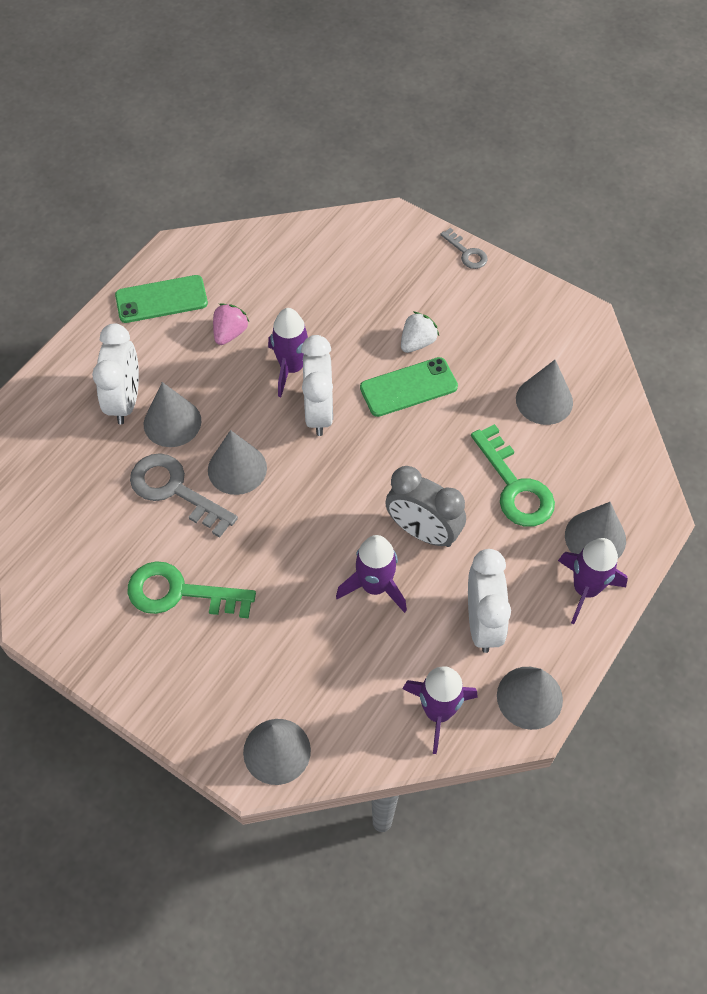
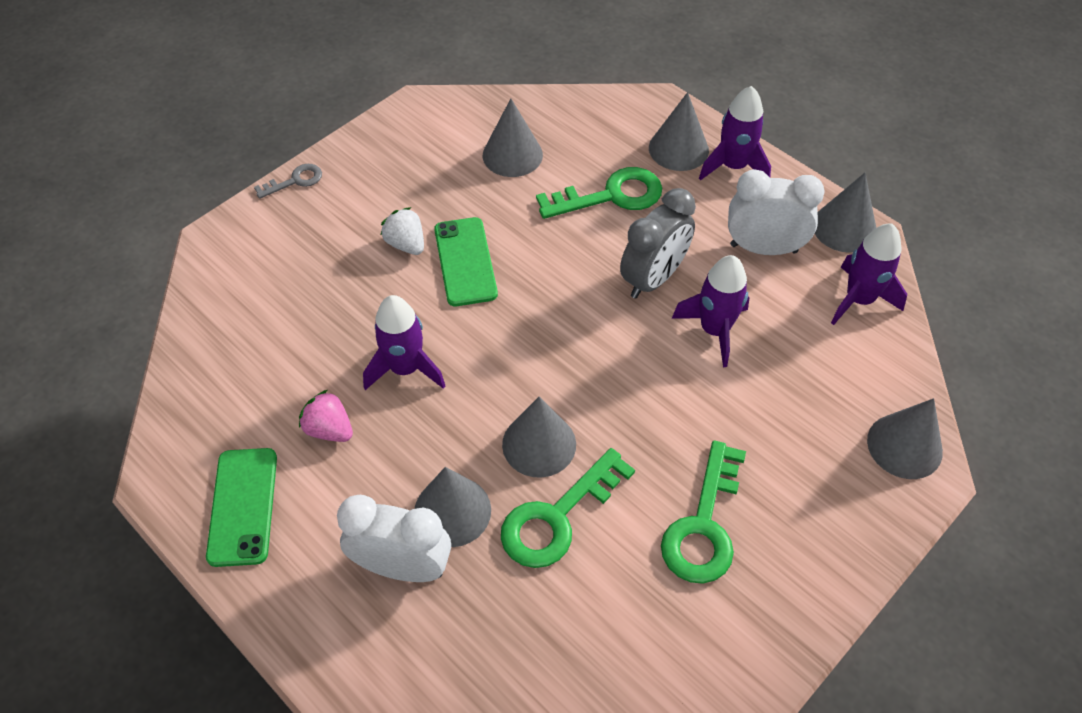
camera: 80 degrees left, 5 degrees down
(175, 490) = (557, 517): grey key -> green key
(319, 412) = (477, 350): white clock -> none

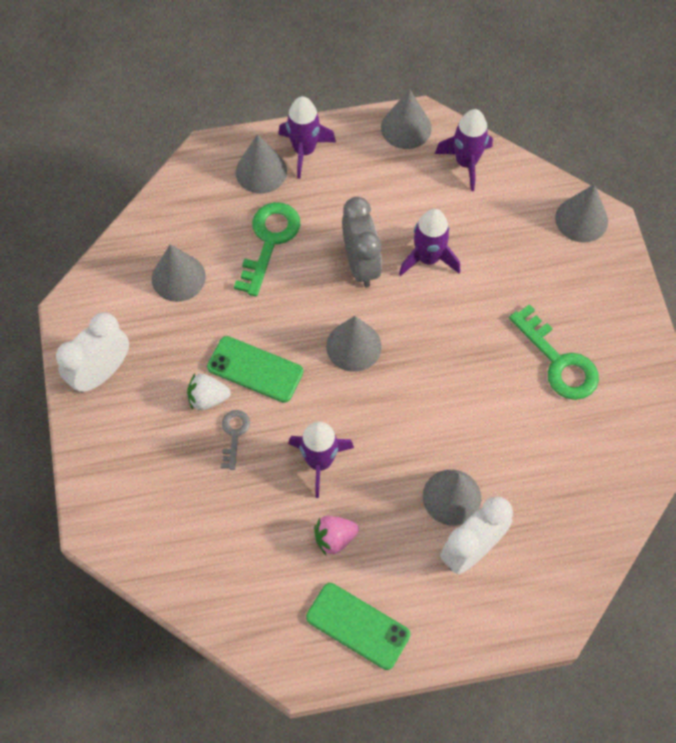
camera: 55 degrees left, 10 degrees up
(295, 181) = (80, 440): grey key -> grey key (234, 434)
(539, 444) = (439, 416): grey cone -> grey cone (353, 346)
(557, 517) = (498, 439): green key -> none
(763, 248) = (386, 184): white clock -> white clock (101, 373)

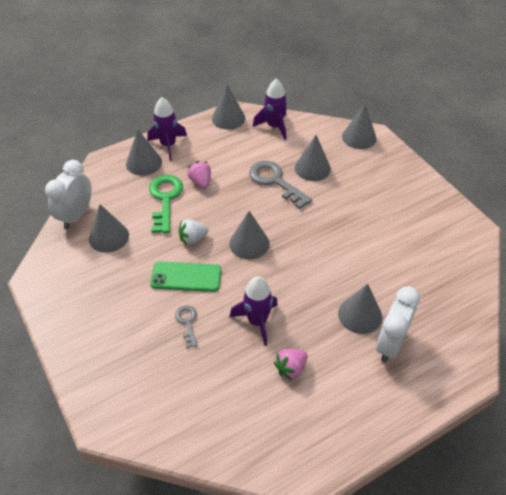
camera: 20 degrees left, 15 degrees down
(101, 373) = (71, 312): white clock -> white clock (76, 216)
(208, 398) = (158, 305): white strawberry -> white strawberry (193, 239)
(326, 227) = (201, 182): none -> pink strawberry
(358, 626) = (336, 424): green phone -> none
(361, 264) = (232, 196): grey clock -> none
(428, 258) = (275, 181): purple rocket -> grey key
(489, 252) = (312, 168): none -> grey cone
(558, 362) = (387, 214): green key -> none

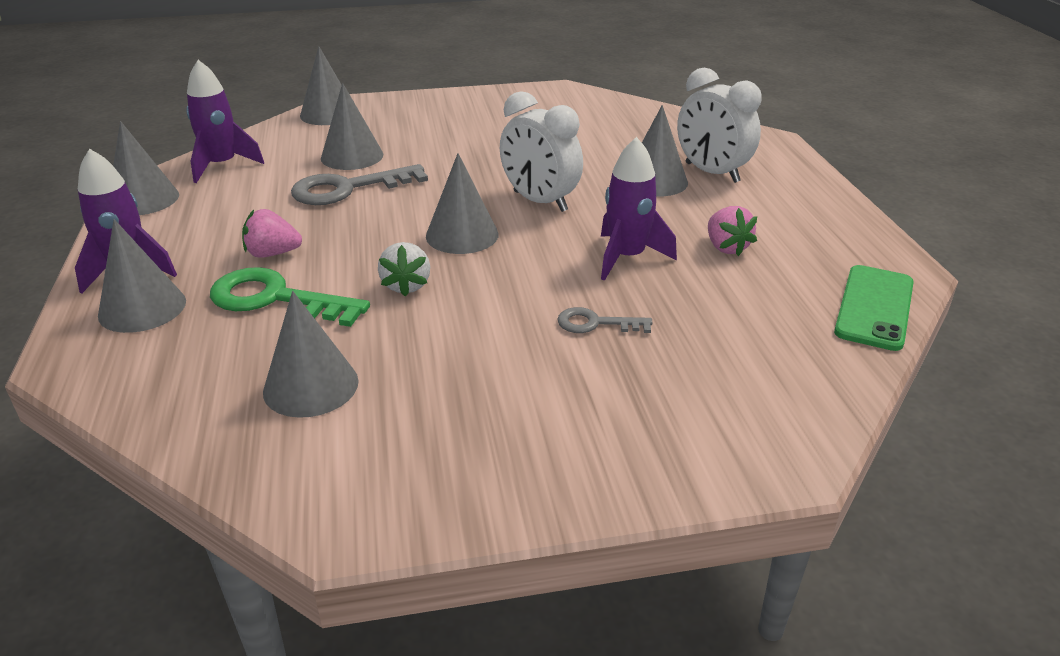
camera: 70 degrees left, 15 degrees down
(76, 216) = (199, 427): white clock -> white clock (540, 201)
(186, 277) = (491, 308): green phone -> green phone (874, 307)

